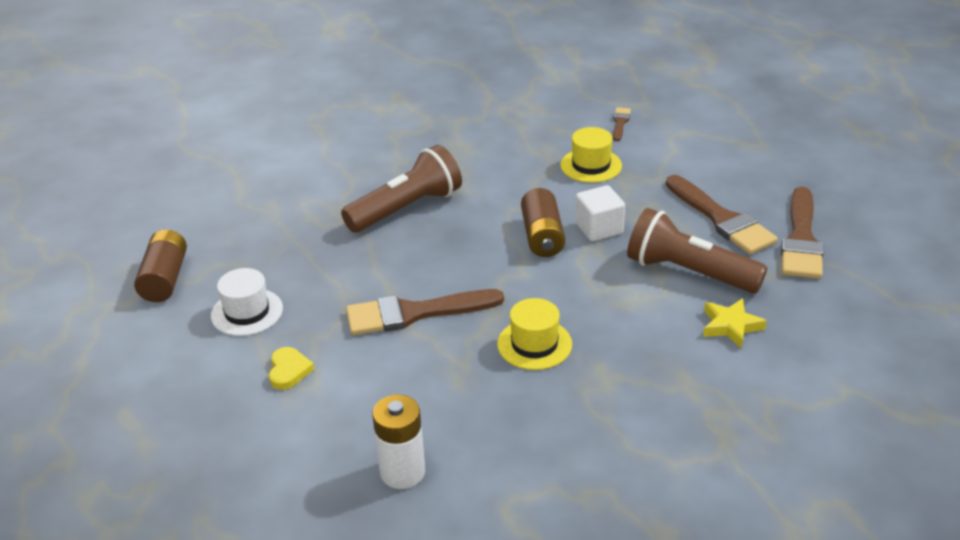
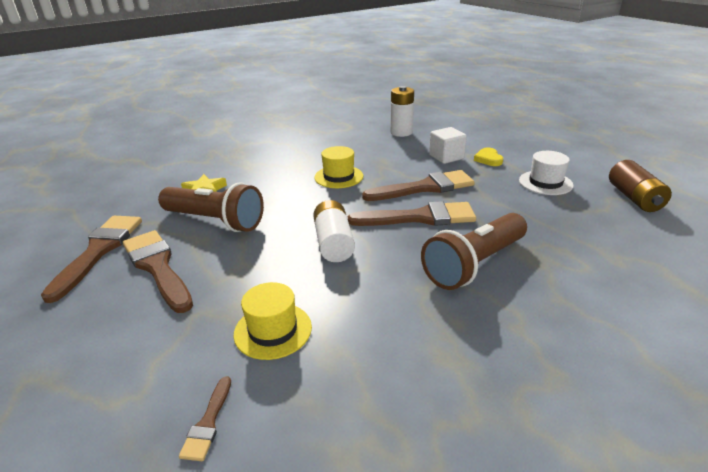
camera: 175 degrees right, 5 degrees down
(439, 264) = (419, 217): none -> brown brush
(542, 236) = (333, 243): brown battery -> white battery
(599, 228) = (280, 253): white cube -> white cube (446, 157)

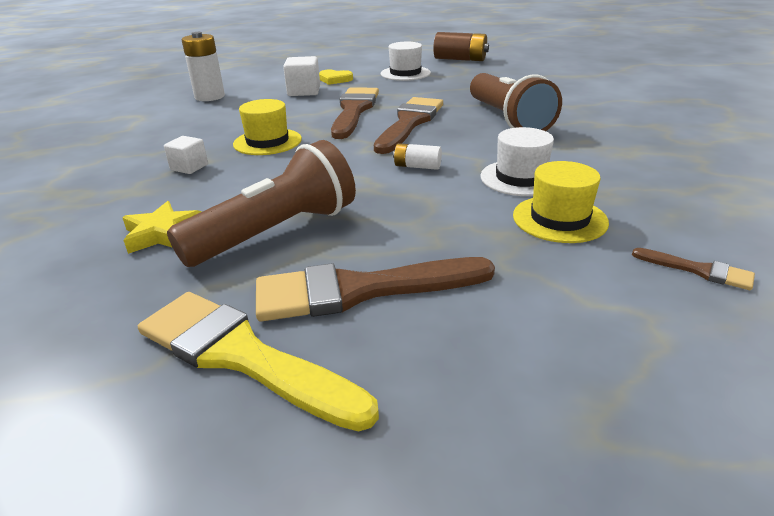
camera: 65 degrees left, 0 degrees up
(99, 251) = (242, 356): brown brush -> yellow brush
(285, 168) = (189, 167): none -> white cube
(333, 243) = (417, 166): white battery -> white battery, size x0.55
(340, 297) = (520, 178): none -> white hat

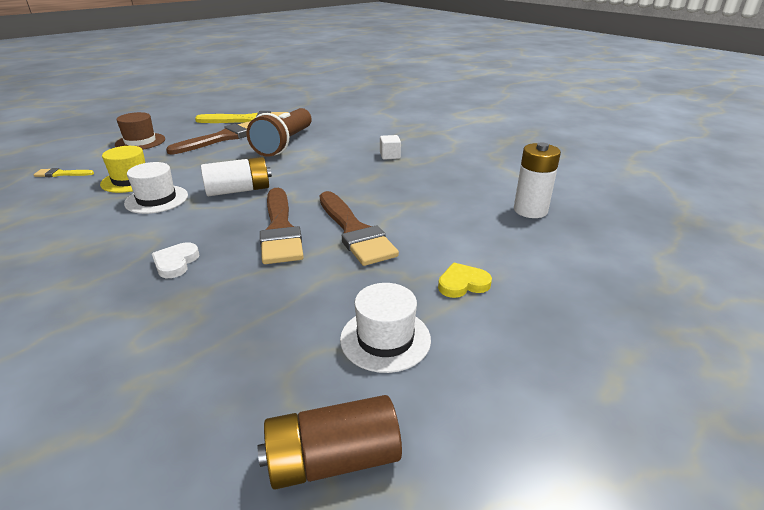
camera: 145 degrees right, 0 degrees up
(163, 233) = (337, 133): yellow star -> none
(267, 142) = (375, 181): yellow hat -> none
(304, 91) = (455, 246): white cube -> none
(417, 166) = (238, 190): white battery -> white battery, size x1.82
(508, 119) = (176, 263): brown flashlight -> white heart
(554, 343) = (140, 142): none -> brown hat
(698, 270) = (61, 174): brown brush -> yellow brush

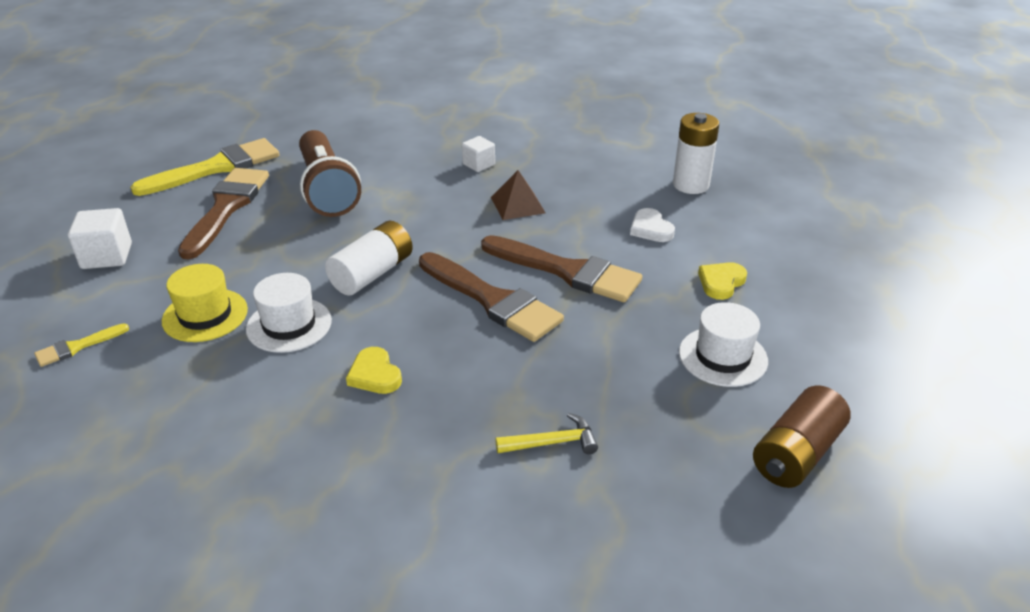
camera: 35 degrees left, 5 degrees up
(140, 142) = (107, 256): brown hat -> white cube
(150, 242) = (375, 375): none -> yellow heart
(171, 335) = (552, 442): none -> yellow hammer
(176, 263) = (442, 381): white heart -> white heart (650, 229)
(381, 183) = (517, 205): none -> brown pyramid

